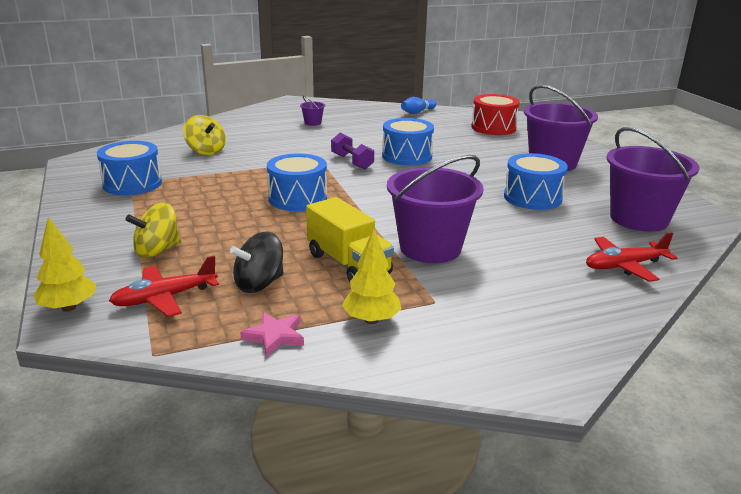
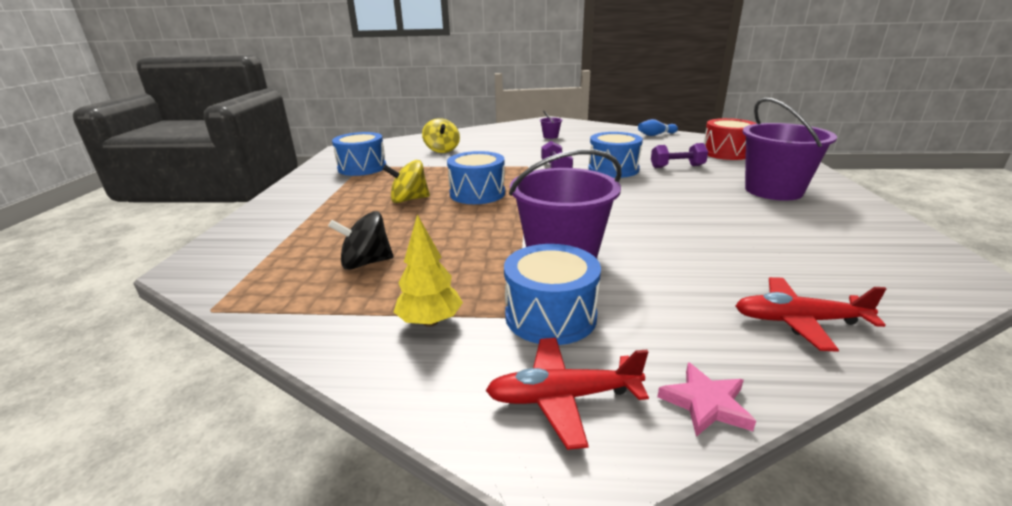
camera: 25 degrees right, 0 degrees up
(69, 307) = (205, 255): yellow tree -> none
(157, 251) = (320, 220): yellow spinning top -> yellow spinning top (409, 200)
(164, 298) = (279, 261): red plane -> red plane (562, 397)
(274, 336) = (323, 317): pink star -> pink star (705, 403)
(348, 264) = (464, 259): yellow truck -> none
(461, 147) = (677, 166): none -> purple dumbbell
(532, 197) = (723, 222): blue drum -> blue drum (550, 316)
(639, 219) = (855, 265): purple bucket -> none

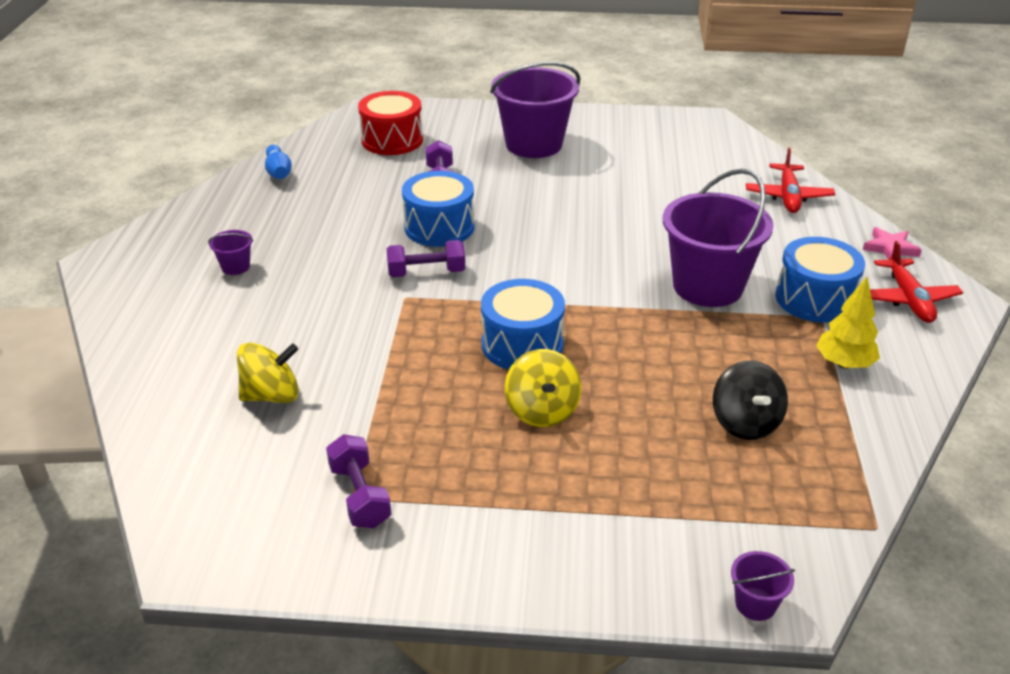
camera: 90 degrees left, 10 degrees up
(197, 255) = (755, 604): none -> purple bucket
(362, 168) = (360, 496): blue drum -> purple dumbbell

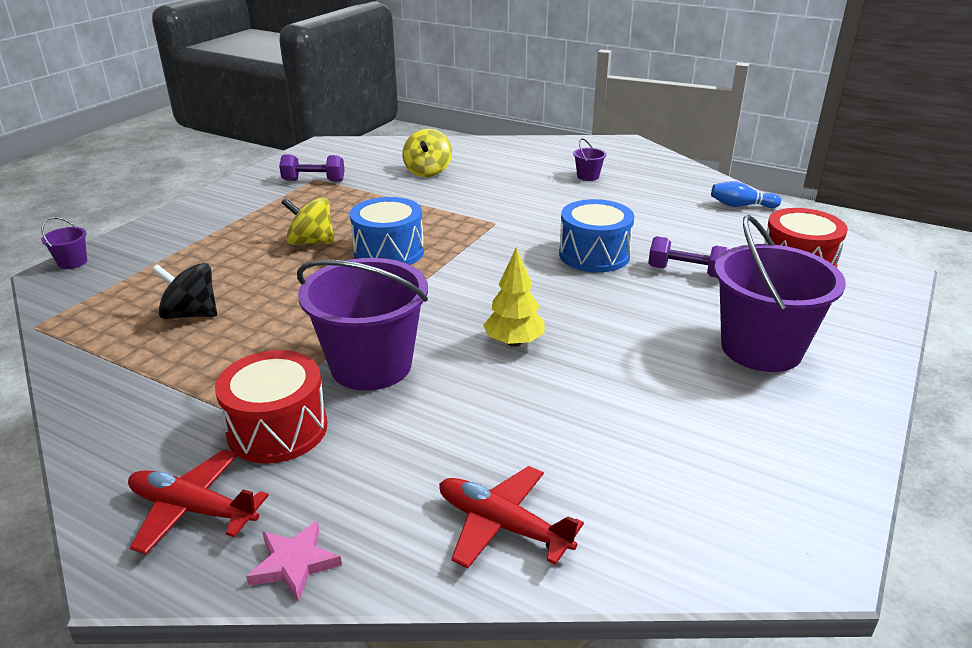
camera: 115 degrees right, 5 degrees down
(426, 272) = (523, 236): purple dumbbell -> none
(814, 299) = (277, 429): blue drum -> red drum
(844, 363) = (175, 398): yellow tree -> yellow tree (514, 342)

